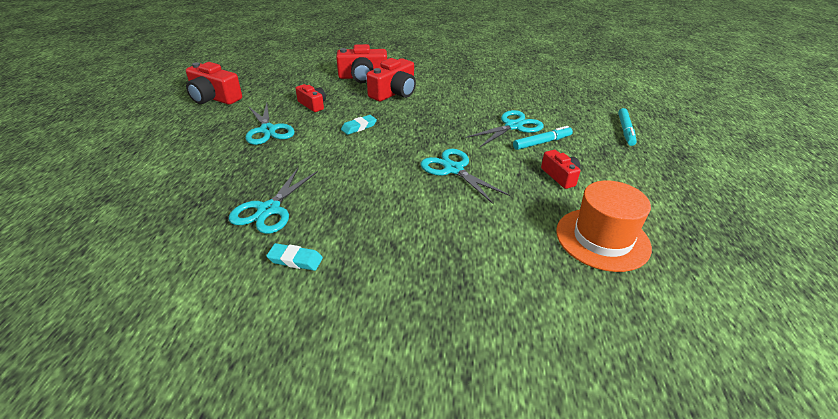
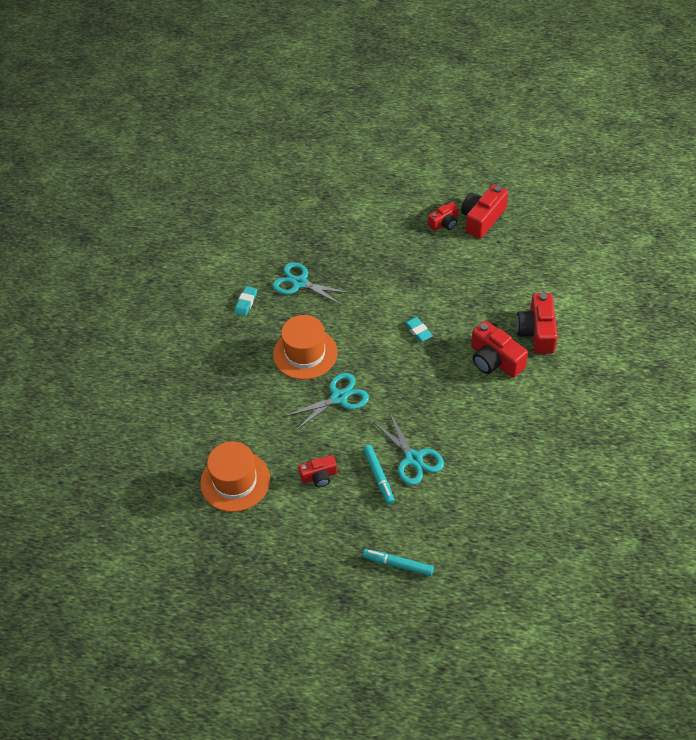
camera: 100 degrees right, 15 degrees up
(268, 130) = (416, 266): turquoise scissors -> none
(313, 105) = (466, 293): red camera -> red camera (444, 223)
(392, 197) = (305, 353): none -> orange hat

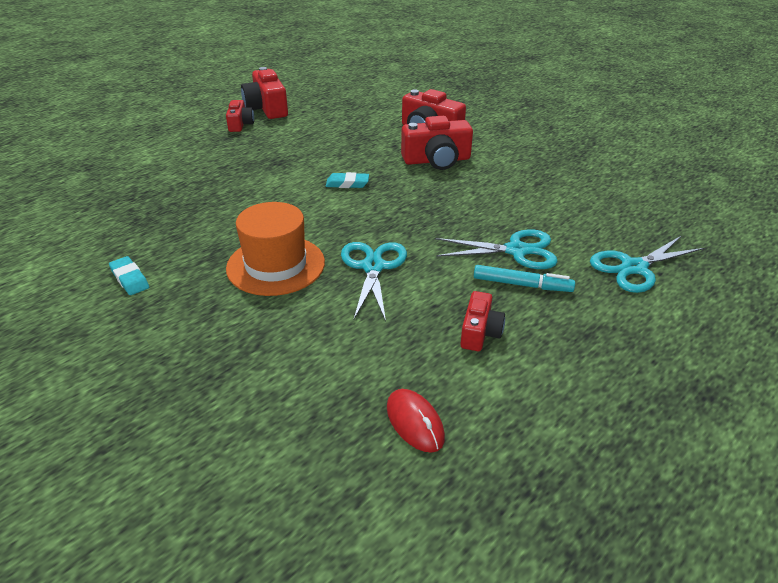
camera: 60 degrees left, 15 degrees down
(235, 481) = (415, 422): orange hat -> red mouse
(300, 283) = (170, 227): turquoise scissors -> turquoise scissors (634, 268)
(398, 564) = (671, 323): turquoise marker -> none

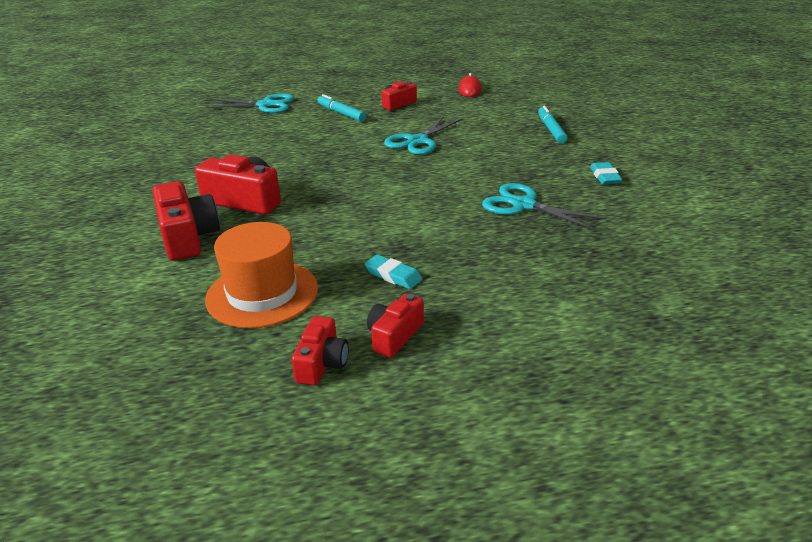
camera: 145 degrees left, 5 degrees down
(219, 347) = (551, 130): none -> turquoise marker
(266, 108) = (322, 363): red camera -> red camera, size x0.60
(276, 265) = (485, 158): orange hat -> orange hat (262, 294)
(347, 184) = (360, 202): turquoise eraser -> turquoise eraser (393, 275)
(516, 251) = (313, 127): turquoise scissors -> turquoise scissors (524, 205)

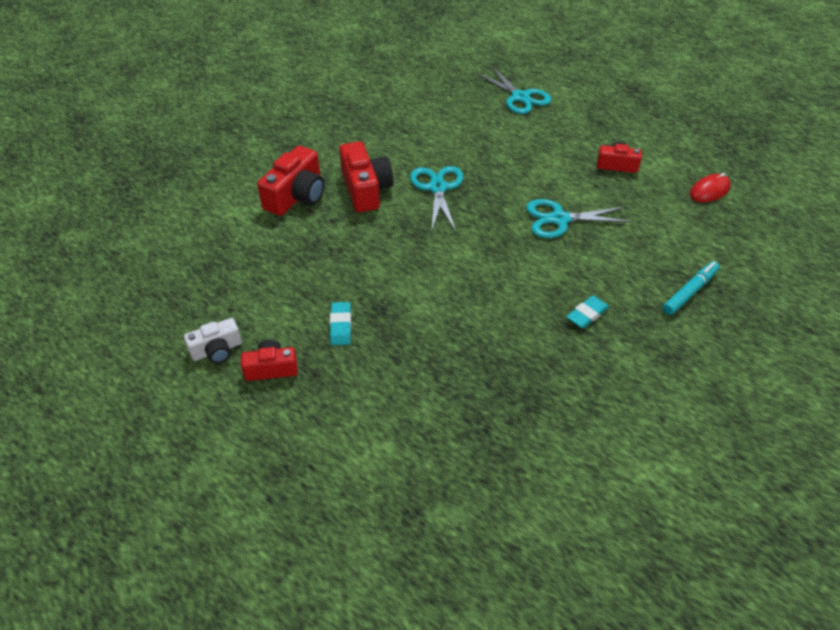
camera: 50 degrees right, 15 degrees up
(262, 294) = (264, 274): orange hat -> none
(322, 363) = (217, 350): red camera -> white camera
(341, 113) = (556, 145): turquoise marker -> none
(524, 205) = (517, 346): turquoise scissors -> turquoise scissors (437, 188)
(605, 177) = (631, 377): turquoise eraser -> turquoise eraser (587, 314)

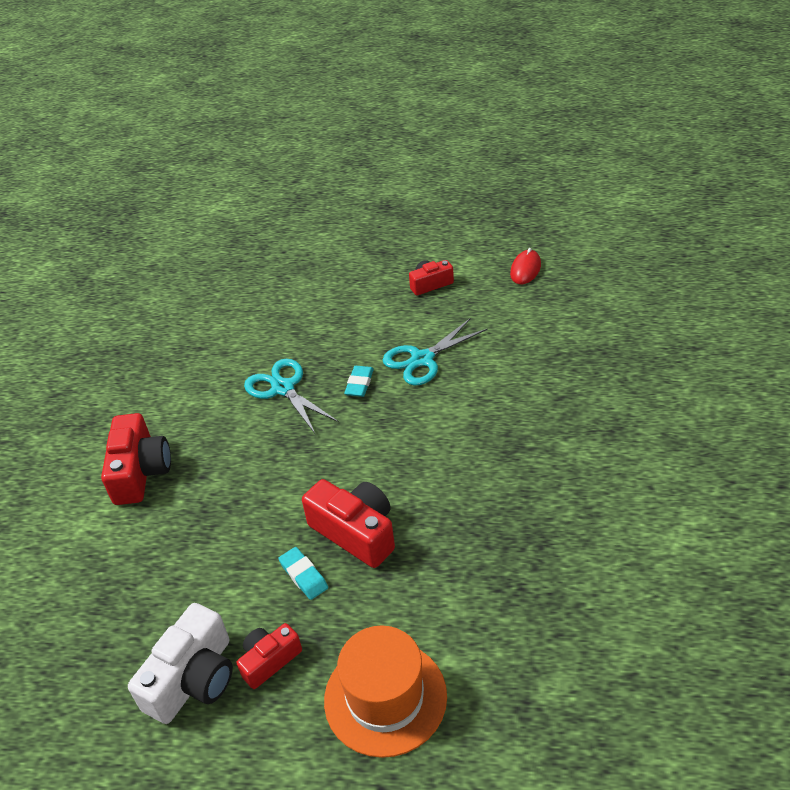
camera: 30 degrees left, 5 degrees down
(217, 350) = (193, 679): white camera -> white camera, size x1.66
(323, 442) = (385, 697): none -> orange hat
(365, 189) = (210, 427): red camera -> red camera (355, 532)
(520, 97) = (288, 261): turquoise scissors -> none
(587, 314) = (518, 433): turquoise eraser -> turquoise eraser (359, 384)
(689, 292) = (582, 366): turquoise marker -> none

